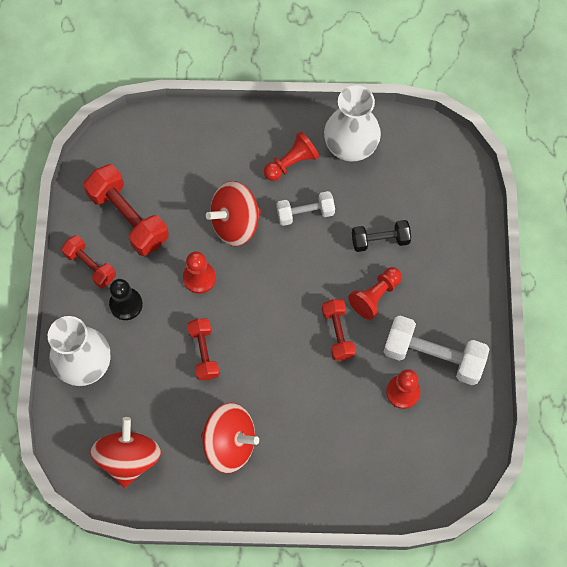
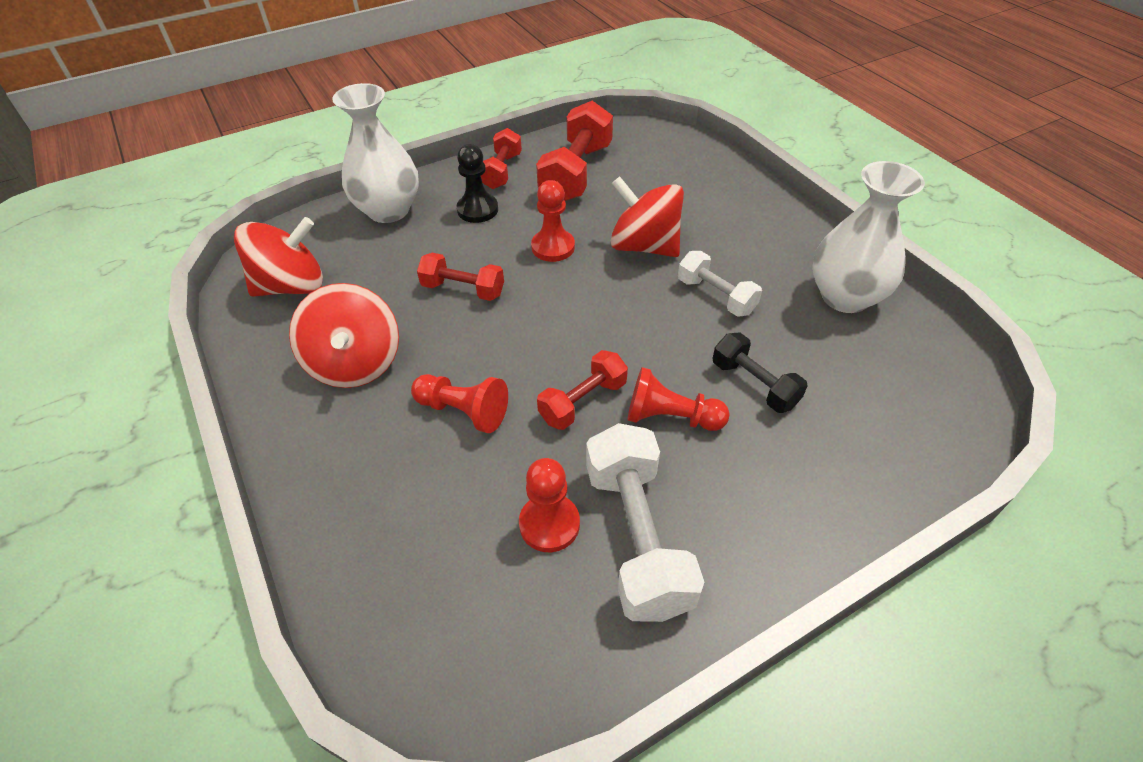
camera: 60 degrees right, 20 degrees down
(204, 353) = (463, 289): red dumbbell -> red dumbbell turned 60 degrees clockwise
(291, 163) = (764, 257): red pawn -> red pawn (463, 411)

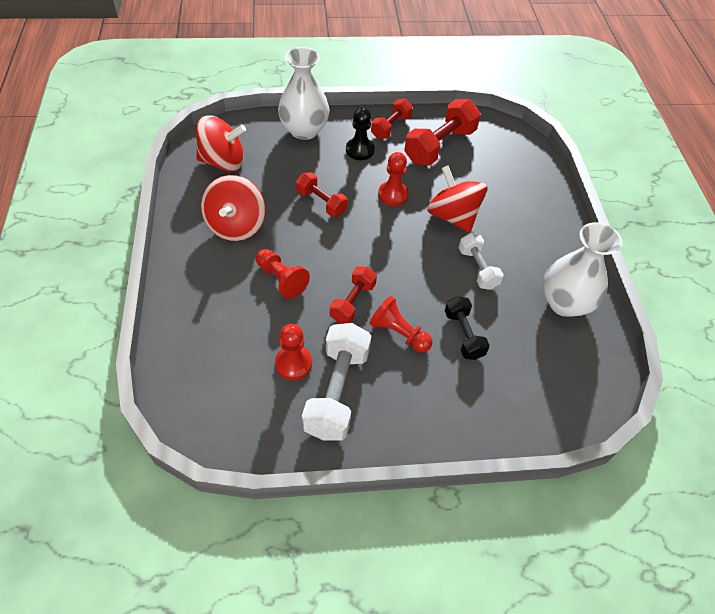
camera: 20 degrees right, 5 degrees up
(583, 402) = (352, 302): red dumbbell -> red dumbbell turned 45 degrees counterclockwise

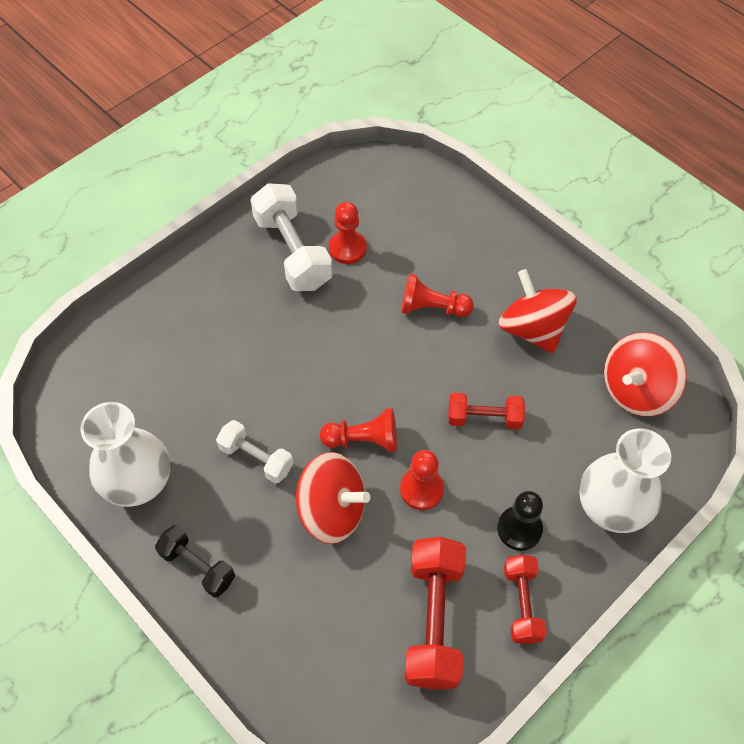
camera: 145 degrees right, 5 degrees up
(352, 302) = (348, 332): red dumbbell -> none
(399, 333) = (282, 333): red pawn -> red pawn (363, 440)
(463, 335) = (221, 373): black dumbbell -> black dumbbell (198, 566)

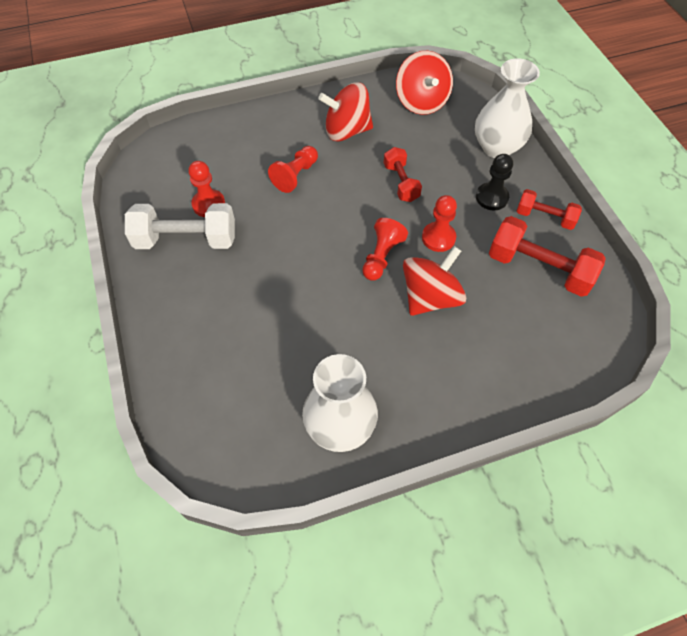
camera: 65 degrees left, 0 degrees up
(198, 566) = (437, 405): black dumbbell -> none
(256, 458) = (361, 331): white dumbbell -> none
(484, 418) = (401, 183): red dumbbell -> red dumbbell turned 45 degrees counterclockwise

